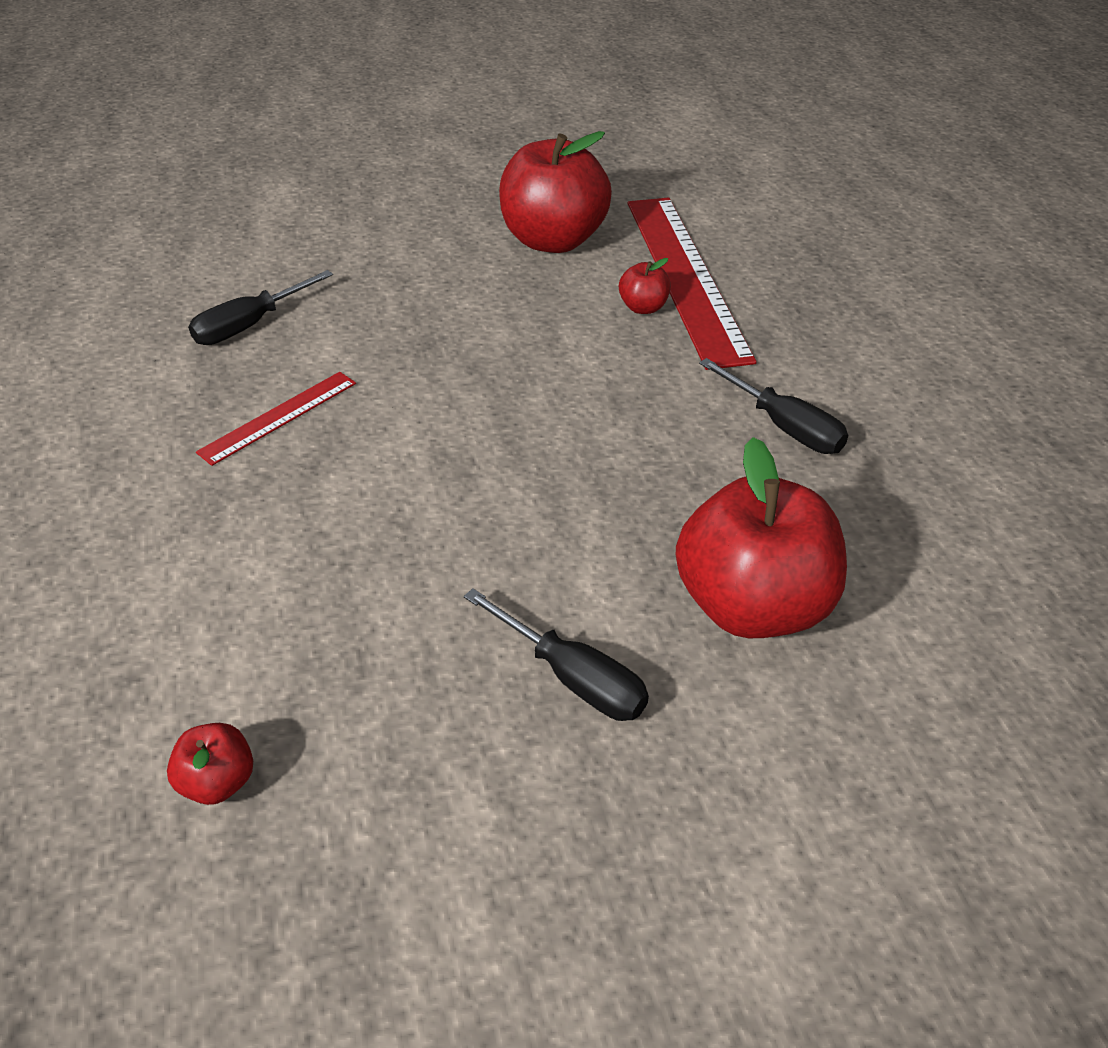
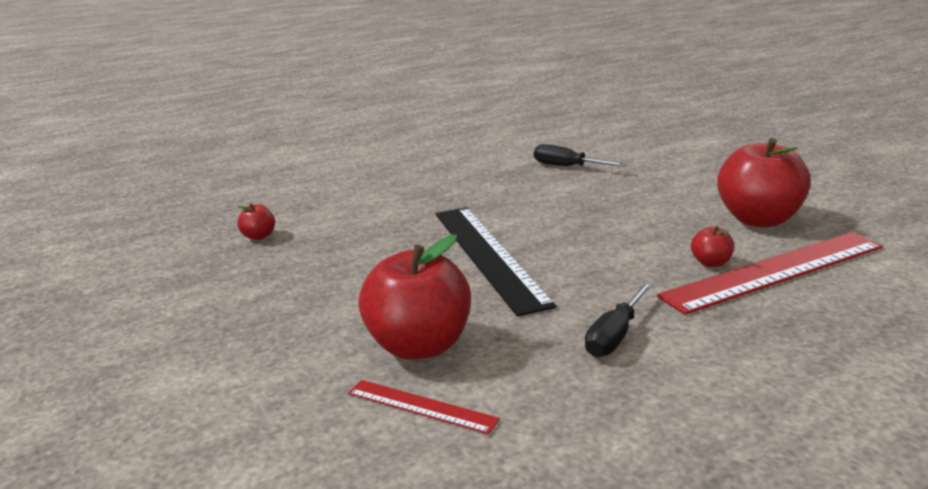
camera: 75 degrees right, 20 degrees down
(279, 417) = (497, 191): red ruler -> red ruler (421, 406)
(514, 479) = (488, 256): none -> black ruler
(572, 677) = (340, 300): black screwdriver -> none

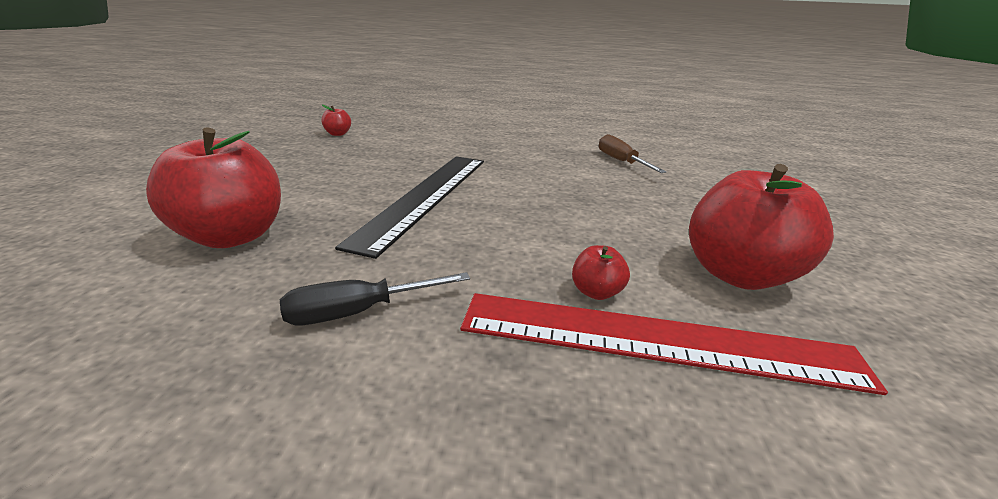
camera: 35 degrees right, 5 degrees up
(421, 406) = (118, 281): red ruler -> none
(567, 167) = (621, 161): black screwdriver -> brown screwdriver

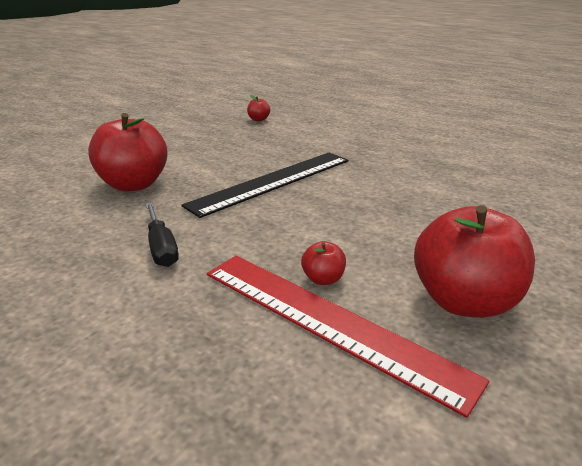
camera: 30 degrees right, 0 degrees up
(359, 312) = (161, 247): black screwdriver -> black screwdriver turned 120 degrees counterclockwise
(621, 161) = (482, 182): brown screwdriver -> none

